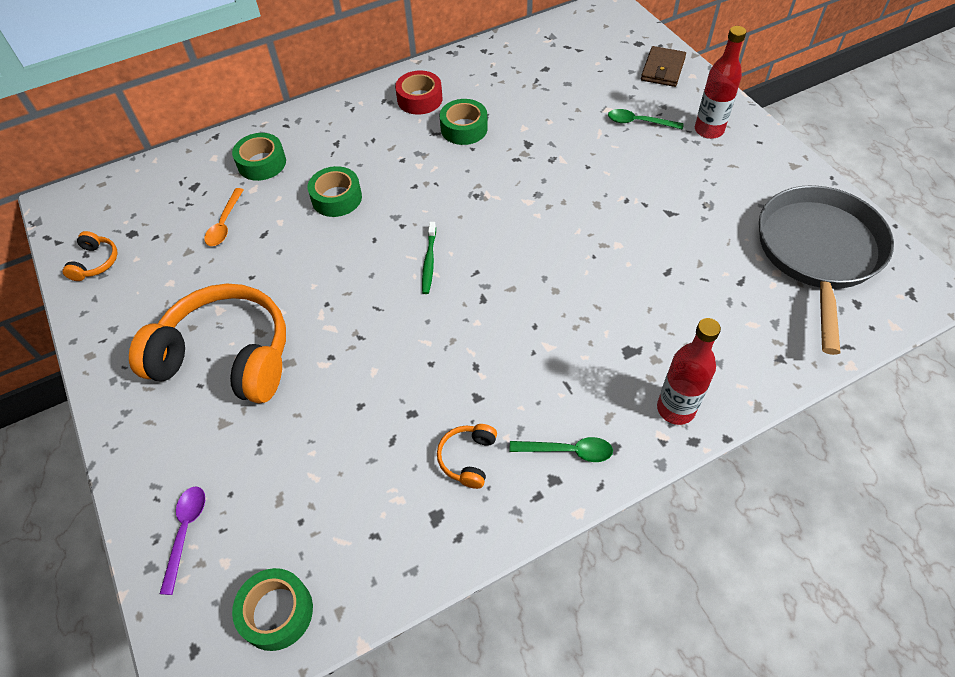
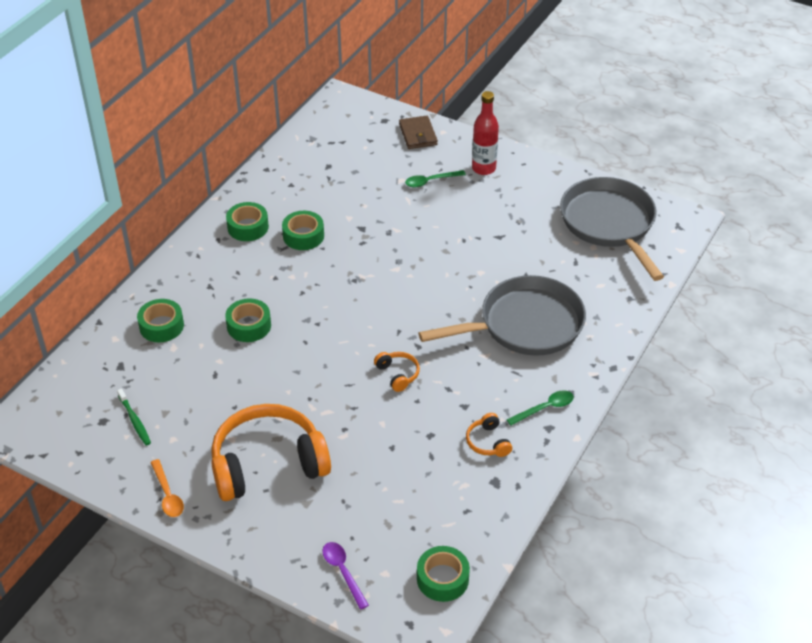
camera: 35 degrees left, 10 degrees down
(95, 262) = (94, 454): orange headphones -> orange headphones (398, 374)
(224, 224) = (175, 381): orange spoon -> orange spoon (168, 494)
(419, 99) = (248, 227): red tape -> green tape
(429, 262) = (359, 339): green toothbrush -> green toothbrush (135, 421)
(622, 331) = (524, 325): none -> grey pan
(675, 409) = (590, 355): red bottle -> none

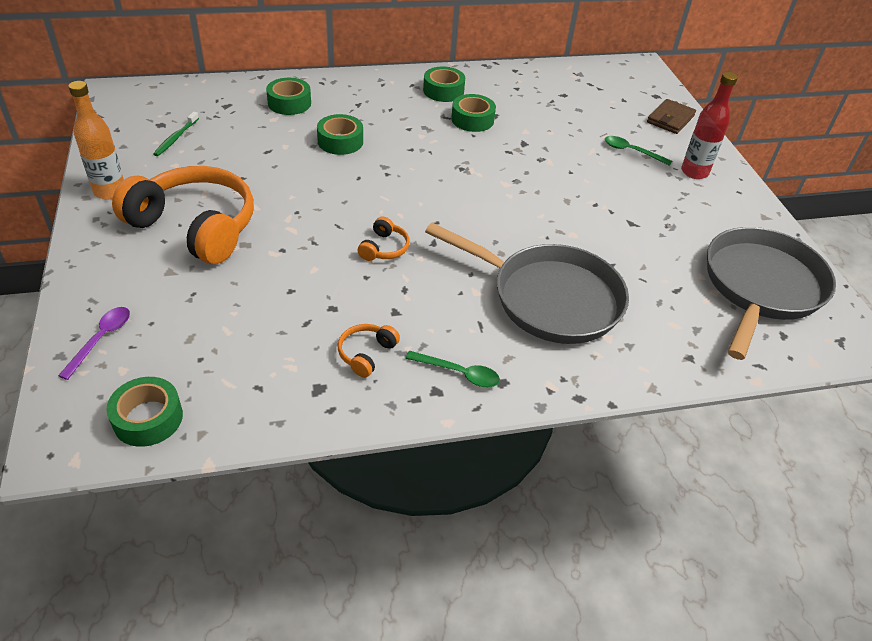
camera: 45 degrees right, 0 degrees up
(168, 494) = (110, 191): orange spoon -> orange bottle

